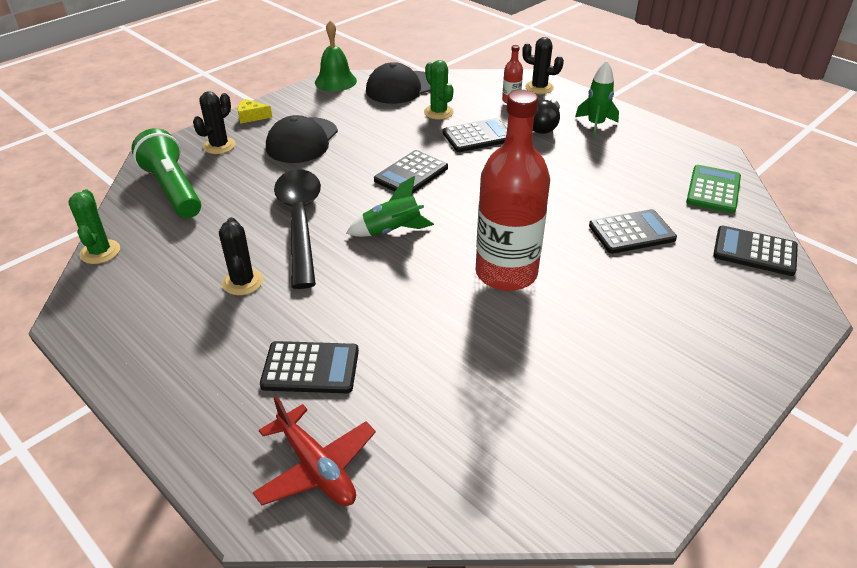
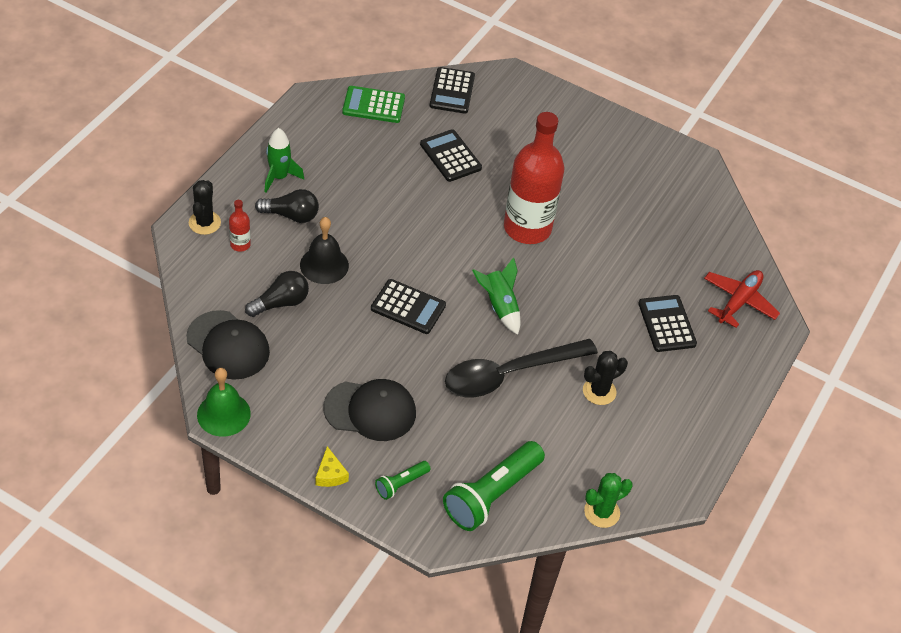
camera: 110 degrees left, 10 degrees up
(219, 146) = (401, 484): black cactus -> green flashlight
(438, 112) = (281, 303): green cactus -> black light bulb
(477, 136) = (324, 265): black calculator -> black bell

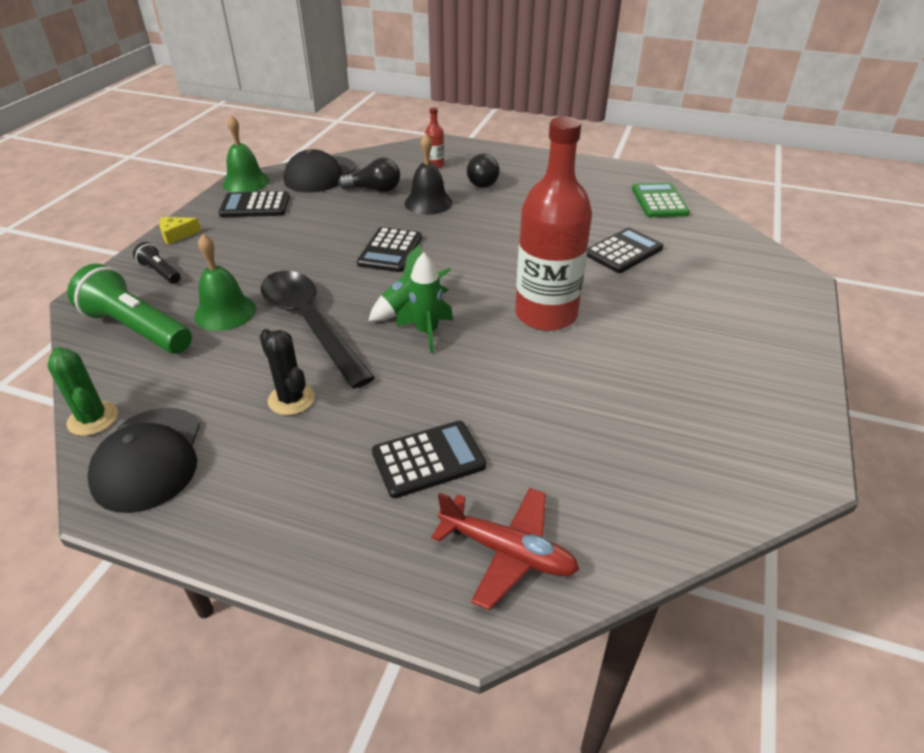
camera: 85 degrees right, 10 degrees down
(204, 223) = (452, 149): black cactus -> none
(279, 177) = (525, 170): green rocket -> green rocket (427, 332)
(281, 303) = (374, 189): black light bulb -> black light bulb turned 45 degrees counterclockwise
(370, 410) = (252, 246): black cap -> black cap (149, 459)
(401, 484) = (160, 272): green flashlight -> black flashlight
(452, 91) = (727, 241): black calculator -> black calculator (255, 206)
(480, 432) = (225, 312): none -> green bell

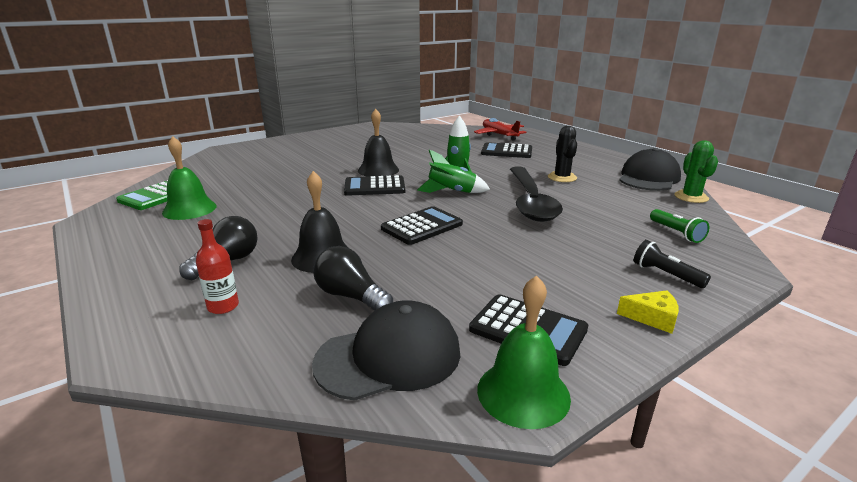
camera: 145 degrees left, 15 degrees down
(137, 329) = (676, 233): green flashlight -> green flashlight, size x0.49
(160, 272) = (666, 274): black flashlight -> black flashlight turned 150 degrees clockwise
(225, 312) = (596, 224): green bell -> green bell (189, 209)
(546, 314) = (378, 170): red bottle -> black bell
(623, 251) = (268, 180): black calculator -> black calculator (374, 187)

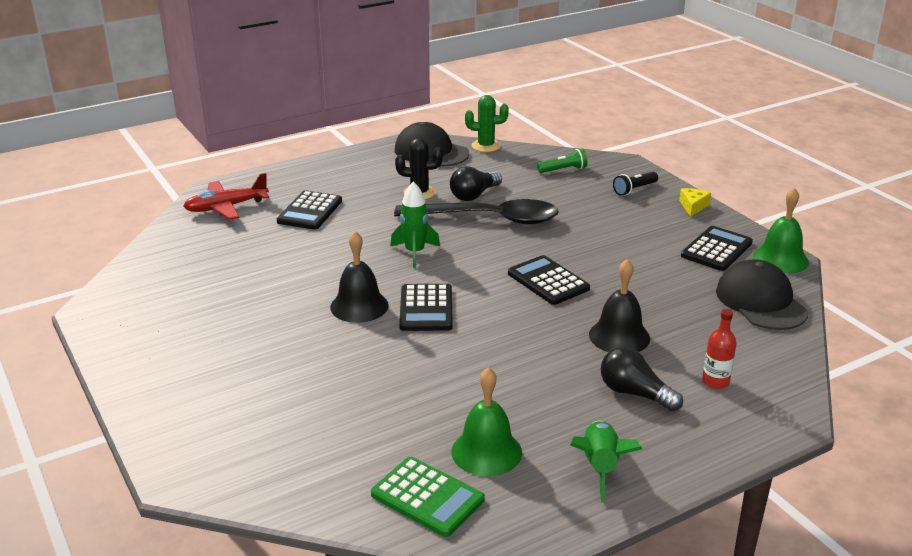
camera: 85 degrees left, 5 degrees up
(351, 296) = (687, 318): black light bulb -> black light bulb (474, 195)
(451, 192) = (453, 259): green rocket -> green rocket (600, 467)

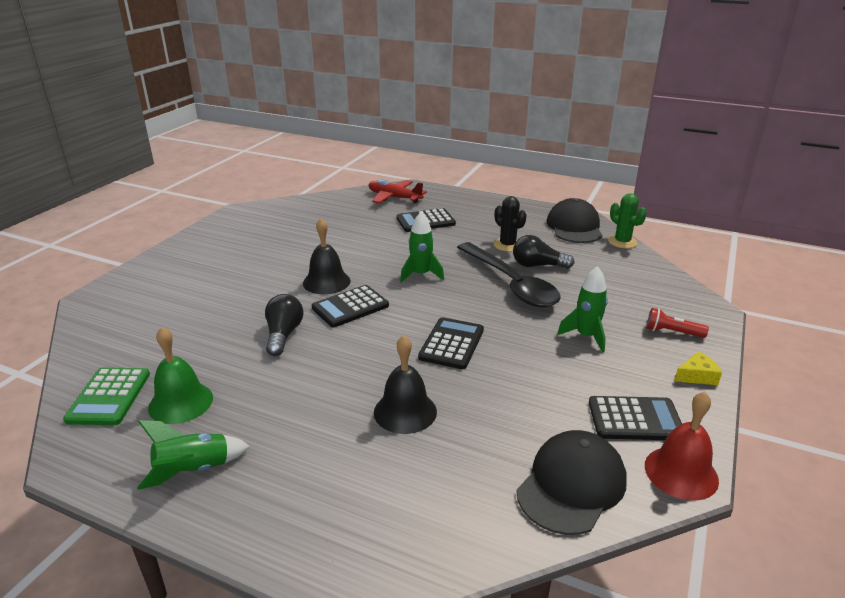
camera: 55 degrees right, 0 degrees up
(563, 170) = (644, 286): green flashlight -> none
(602, 222) = (586, 336): none -> green rocket
(634, 189) = (672, 332): black flashlight -> red flashlight
(634, 393) = (320, 452): black light bulb -> black light bulb (283, 335)
(715, 381) = (384, 500): red bottle -> none
(780, 259) = (681, 472): green bell -> red bell

